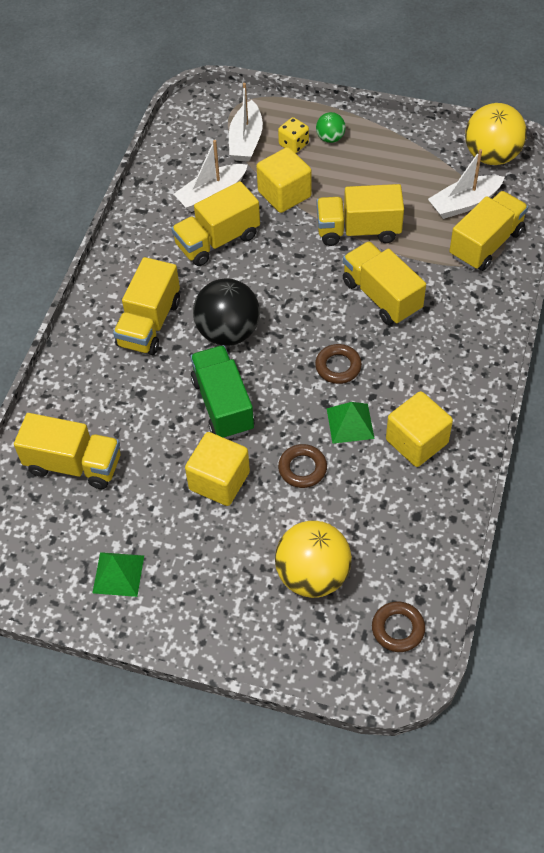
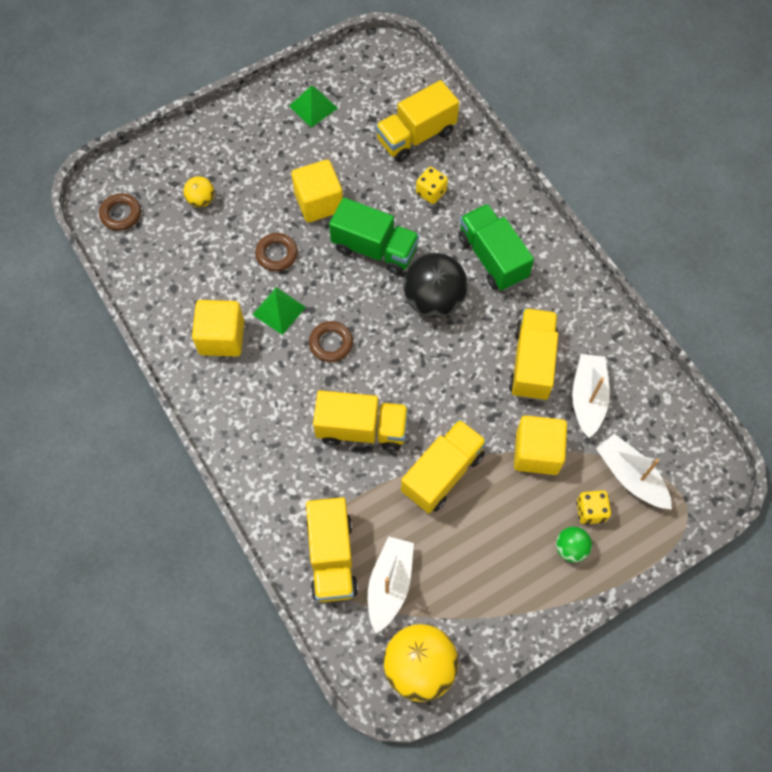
camera: 130 degrees right, 10 degrees up
(125, 408) = (431, 192): none -> yellow dice
(149, 323) = (492, 258): yellow truck -> green truck
(313, 575) = (201, 200): yellow ball -> yellow ball, size x0.50

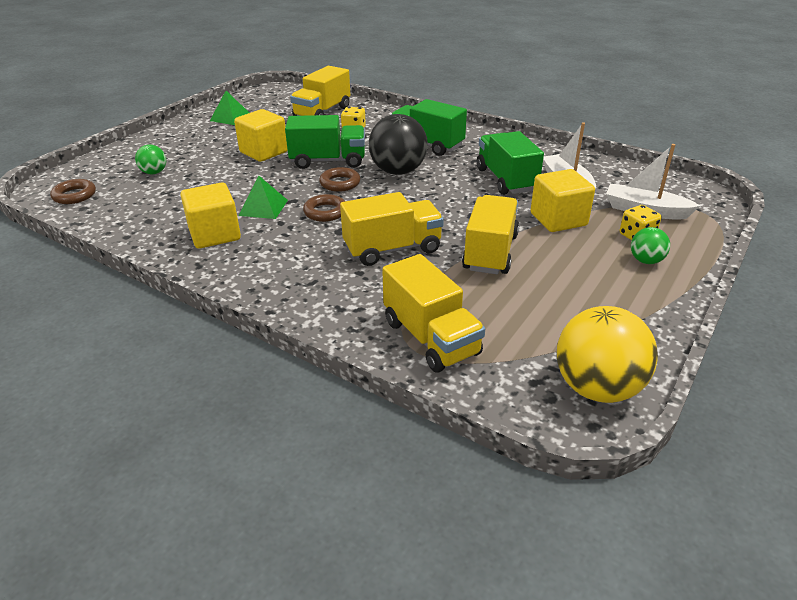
camera: 25 degrees left, 30 degrees down
(201, 200) = (154, 172): yellow ball -> green ball
(276, 254) = (242, 182): brown ring -> brown ring (340, 183)
(389, 585) = (507, 337): white boat -> none
(532, 363) = (506, 180): yellow truck -> green truck

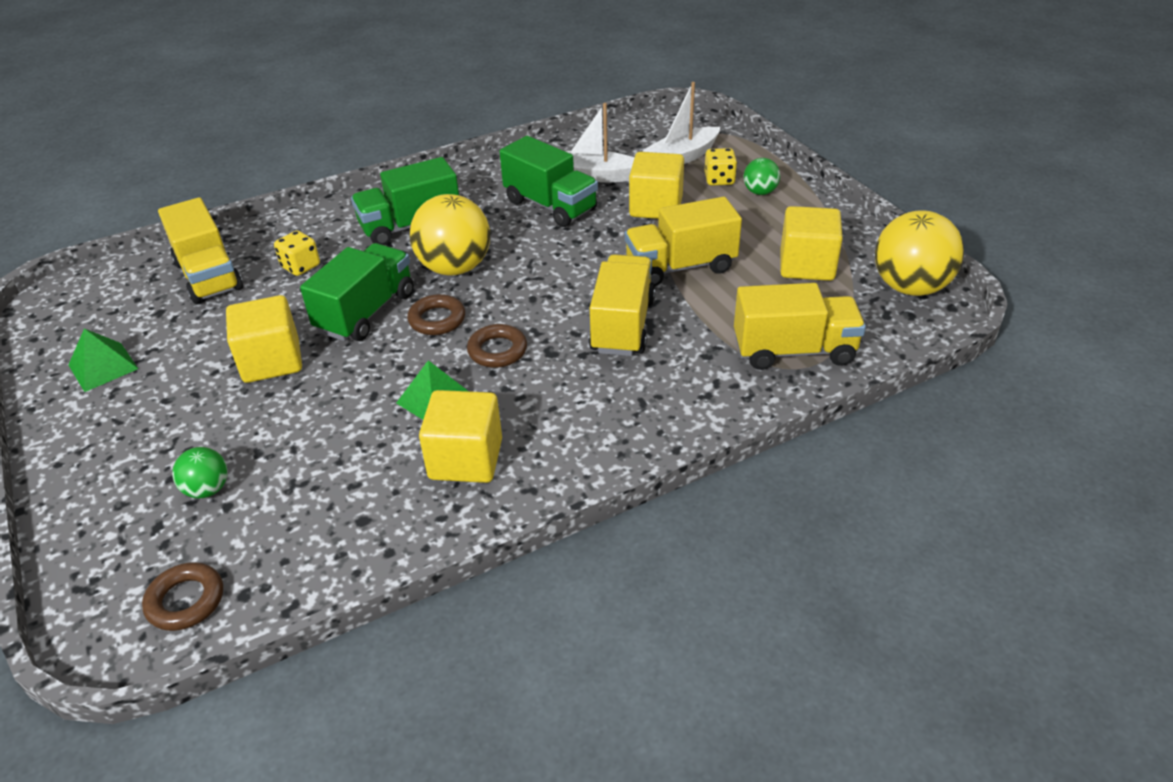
camera: 60 degrees left, 5 degrees up
(398, 171) = (455, 268): black ball -> yellow ball
(490, 252) = (680, 267): yellow truck -> yellow truck turned 60 degrees counterclockwise
(506, 180) = (550, 206): green truck -> green truck turned 150 degrees counterclockwise
(562, 314) = (807, 265): none -> yellow cube

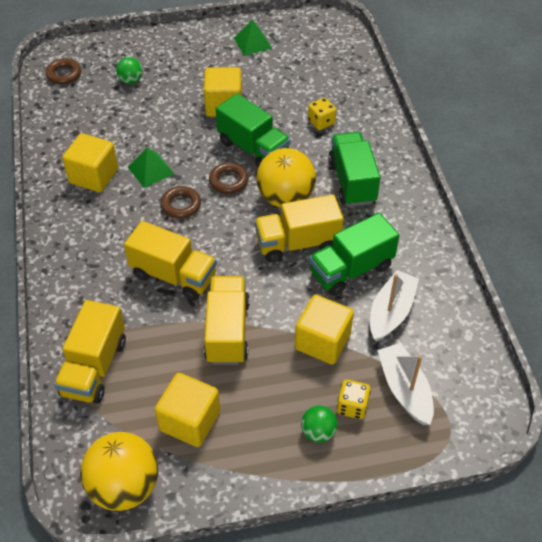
camera: 105 degrees right, 10 degrees up
(209, 276) = (327, 81): yellow truck -> yellow truck (297, 243)

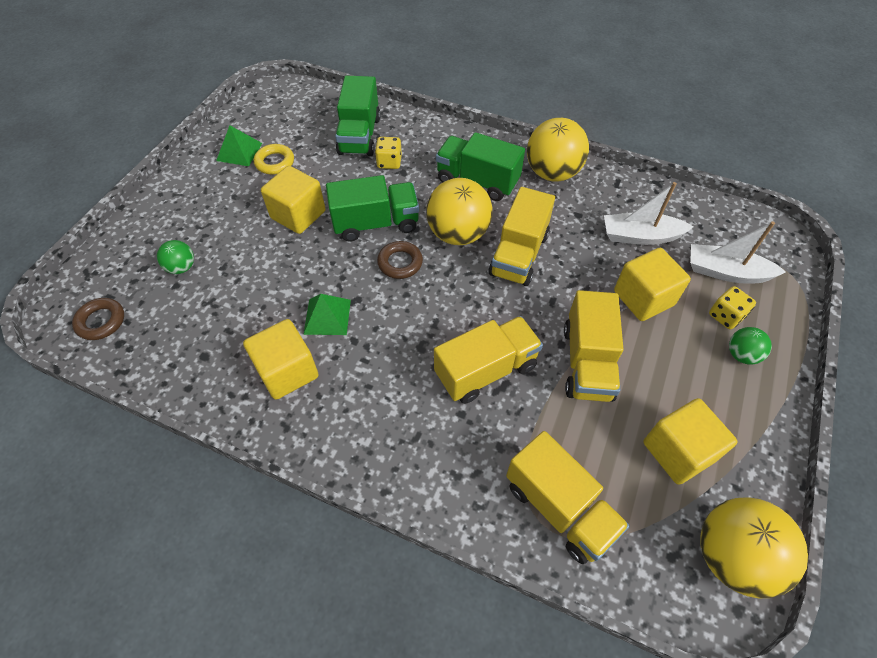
camera: 55 degrees left, 5 degrees up
(181, 205) = (398, 316): brown ring -> none
(227, 331) = (587, 362): yellow truck -> yellow truck turned 120 degrees counterclockwise
(260, 65) = (275, 162): none -> yellow ring
(351, 269) = (576, 236): green truck -> green truck (359, 135)
(391, 312) = (640, 236): white boat -> white boat turned 60 degrees counterclockwise
(409, 222) = (552, 173): none -> yellow ball

